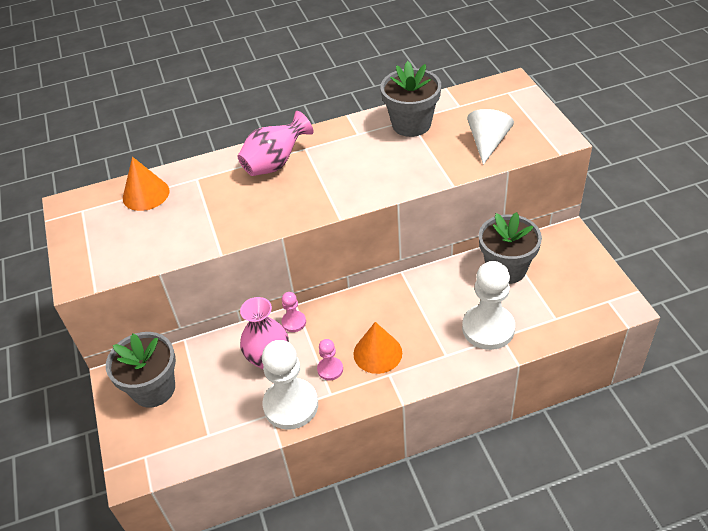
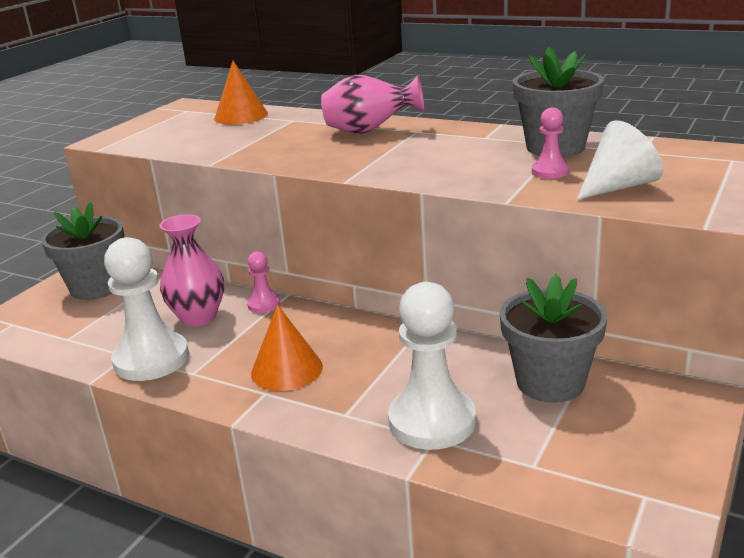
camera: 45 degrees right, 20 degrees down
(330, 369) = (226, 355): pink pawn -> pink pawn (550, 172)

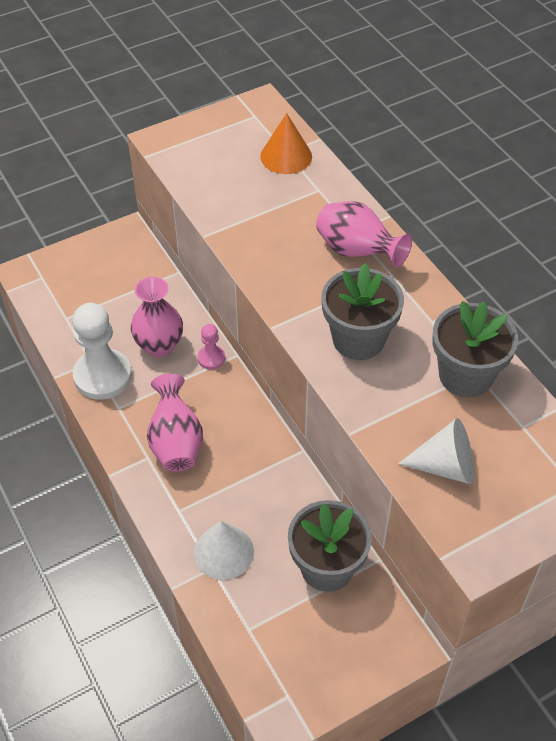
camera: 30 degrees right, 25 degrees up
(96, 287) = (116, 264): grey flower pot -> grey flower pot (358, 339)
(286, 369) = (176, 442): orange cone -> pink vase
(432, 421) = (223, 552): white pawn -> white cone
(550, 172) = (422, 411): pink pawn -> none

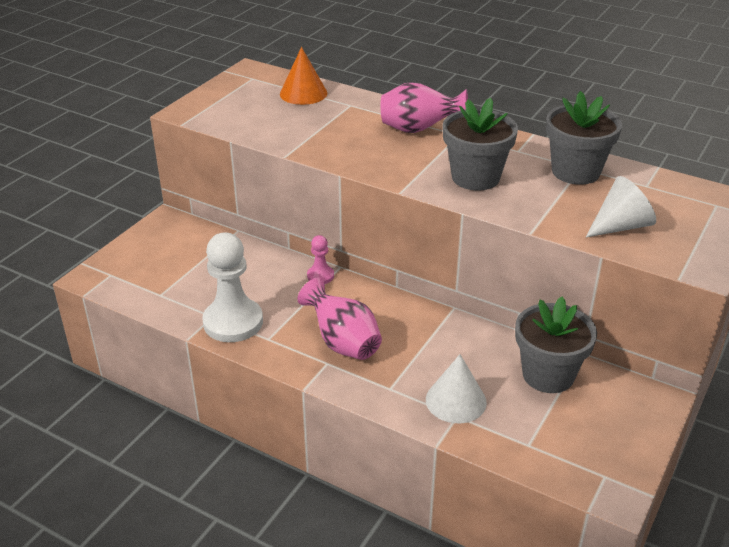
camera: 30 degrees left, 15 degrees down
(159, 346) = (267, 284): pink vase -> none

